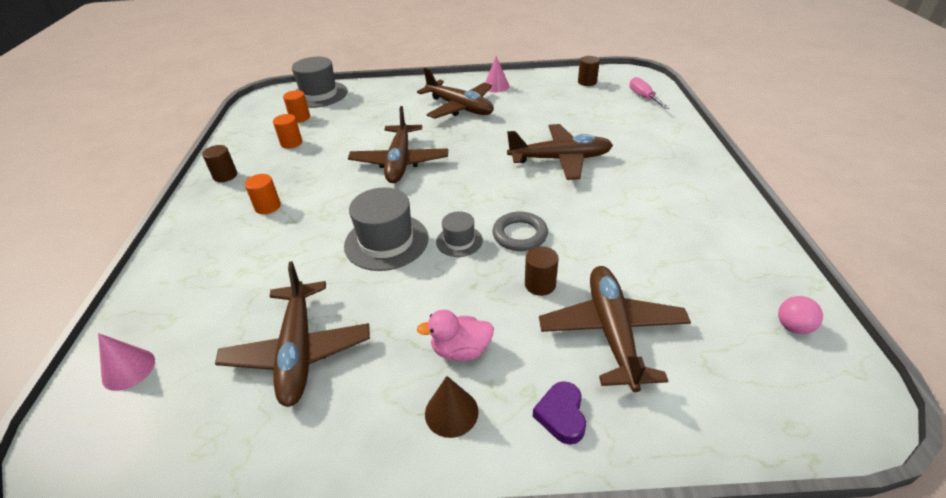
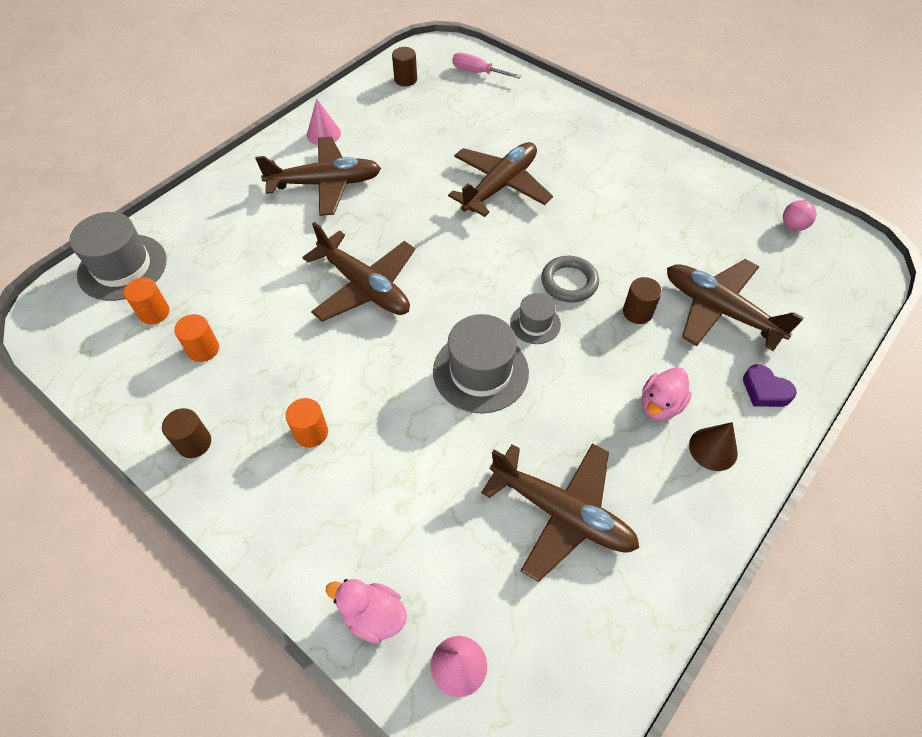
camera: 50 degrees left, 15 degrees up
(147, 306) = (373, 616): none -> pink duck

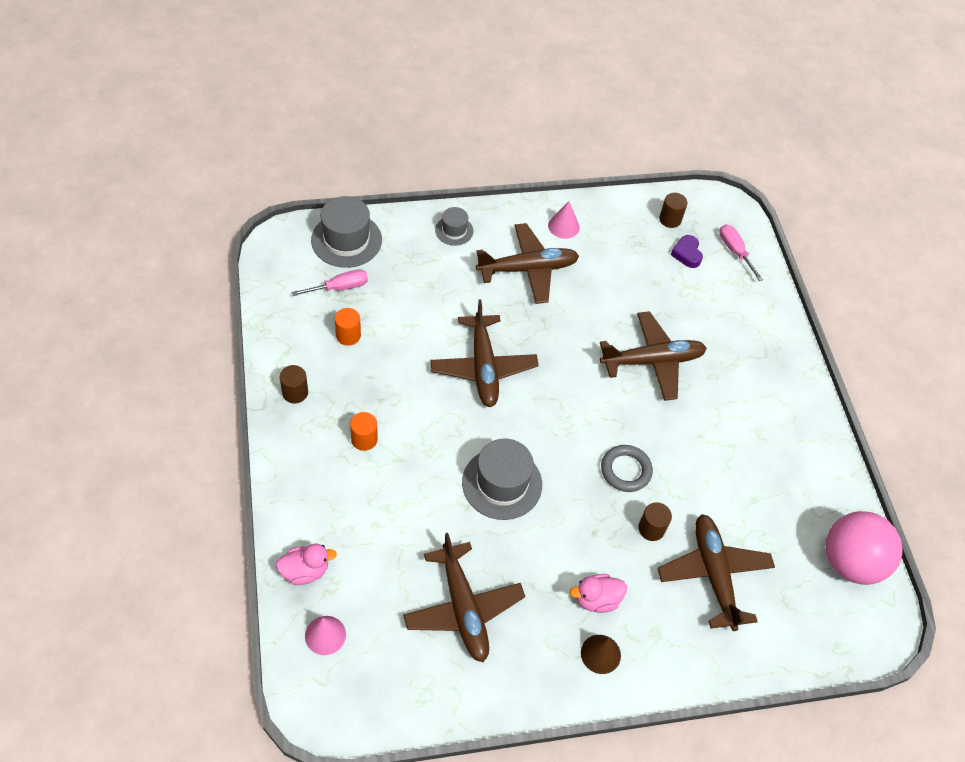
camera: 35 degrees right, 0 degrees up
(154, 312) = (340, 287): orange cylinder -> pink screwdriver
(326, 184) = (528, 269): brown plane -> brown plane turned 45 degrees counterclockwise
(373, 616) = (305, 571): pink duck -> pink duck turned 105 degrees clockwise
(535, 323) = (571, 480): grey hat -> grey hat (454, 230)
(765, 390) = (681, 650): purple heart -> purple heart (687, 254)
(793, 226) = (850, 562): pink ball -> pink ball, size x2.41

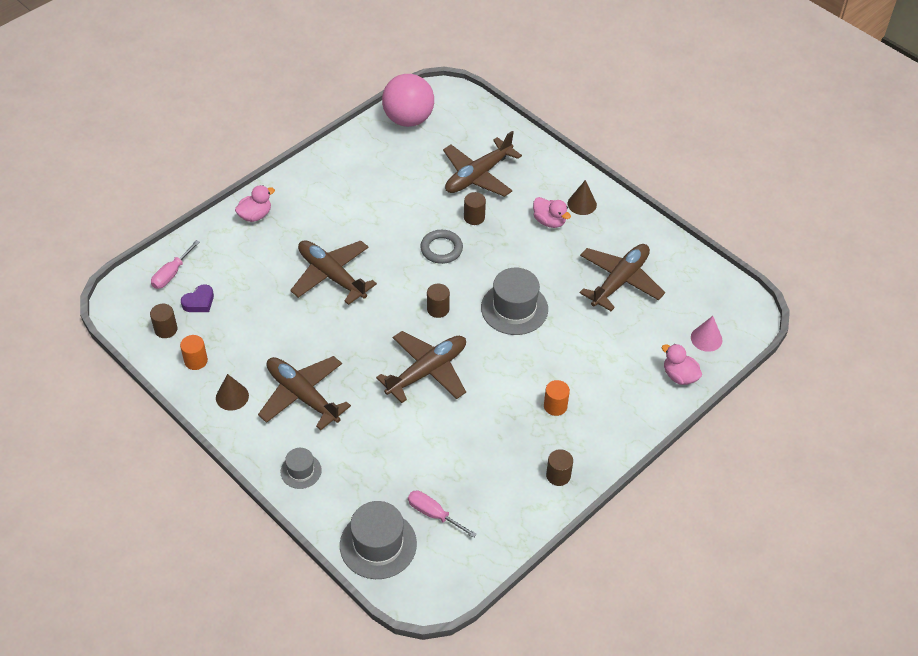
camera: 120 degrees left, 5 degrees down
(348, 335) = (475, 476): orange cylinder -> orange cylinder (196, 361)
(549, 419) = (438, 309): none -> brown cylinder
(563, 226) = (232, 396): pink cone -> brown cone
(774, 345) = (255, 215): none -> pink duck

